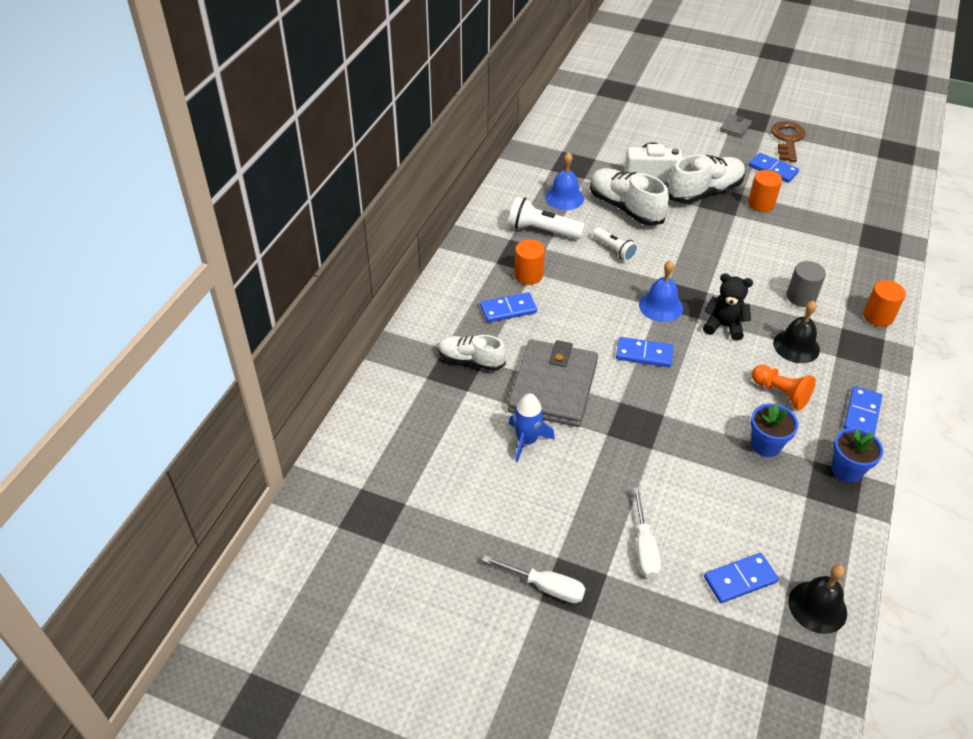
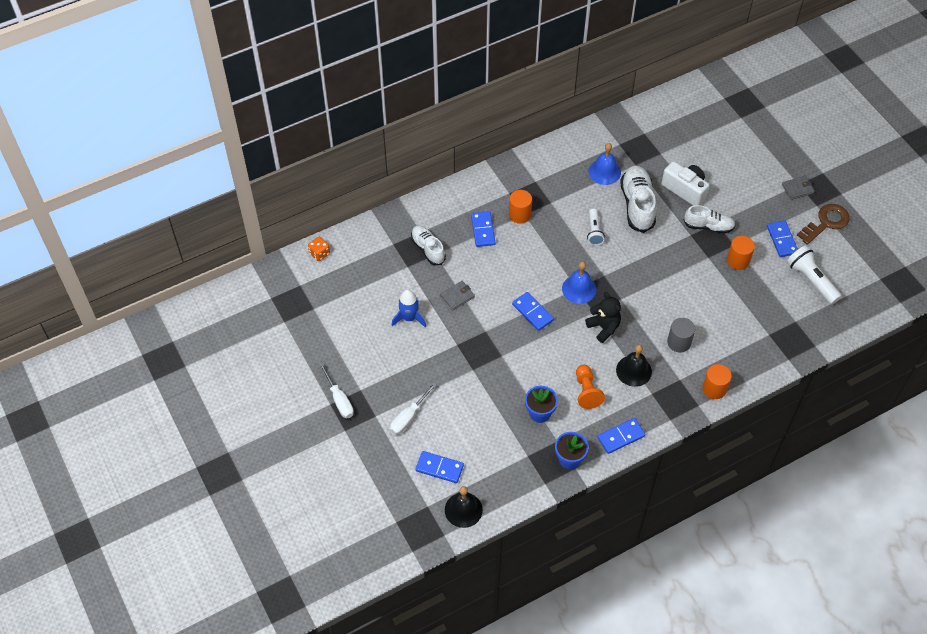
camera: 40 degrees right, 10 degrees up
(350, 439) = (319, 253): none -> orange dice
(508, 309) = (483, 230): blue domino -> blue domino turned 60 degrees clockwise
(542, 231) = (562, 188): white flashlight -> white flashlight (811, 280)
(553, 386) = (457, 296): grey wallet -> grey wallet, size x0.42
(704, 191) = (708, 226): white shoe -> white shoe, size x0.65

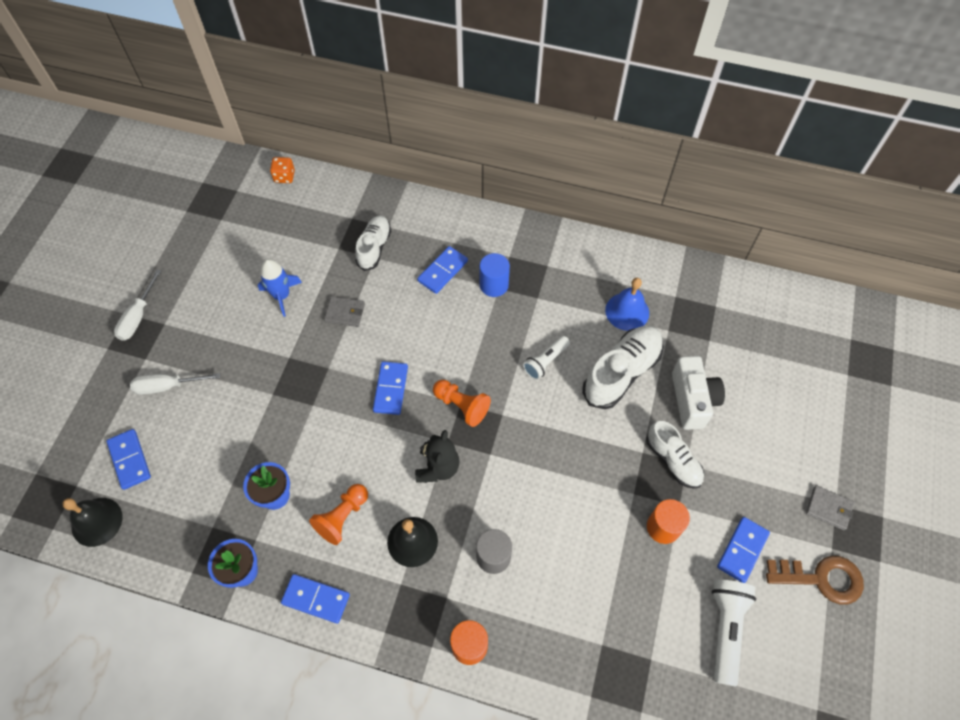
camera: 45 degrees right, 5 degrees up
(519, 214) = (494, 285): orange cylinder -> blue cylinder
(579, 289) = (461, 406): blue bell -> orange pawn

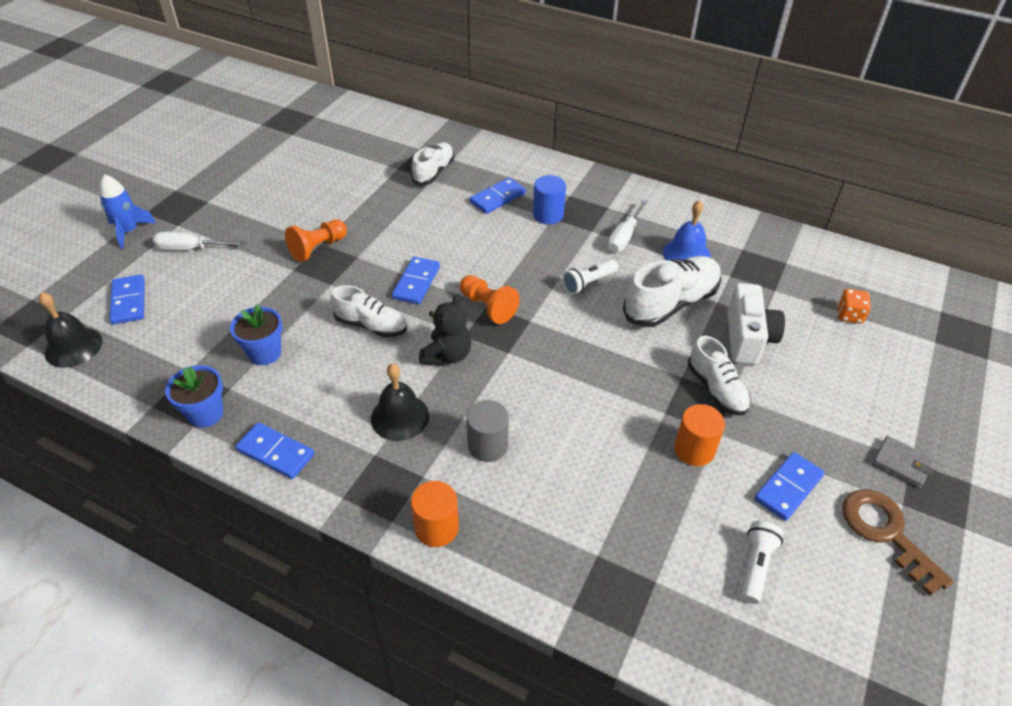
camera: 10 degrees right, 15 degrees down
(138, 317) = (184, 193): white screwdriver -> white screwdriver (624, 236)
(281, 296) = (329, 196): blue rocket -> blue rocket (129, 231)
(284, 177) = (363, 112): orange dice -> orange dice (849, 315)
(342, 517) = (330, 383): orange pawn -> orange pawn (318, 248)
(345, 313) = (388, 216): grey wallet -> none
(362, 446) = (371, 325): none -> white shoe
(725, 629) = (756, 566): white flashlight -> white flashlight, size x0.65
(821, 578) = (886, 533): brown key -> brown key turned 135 degrees counterclockwise

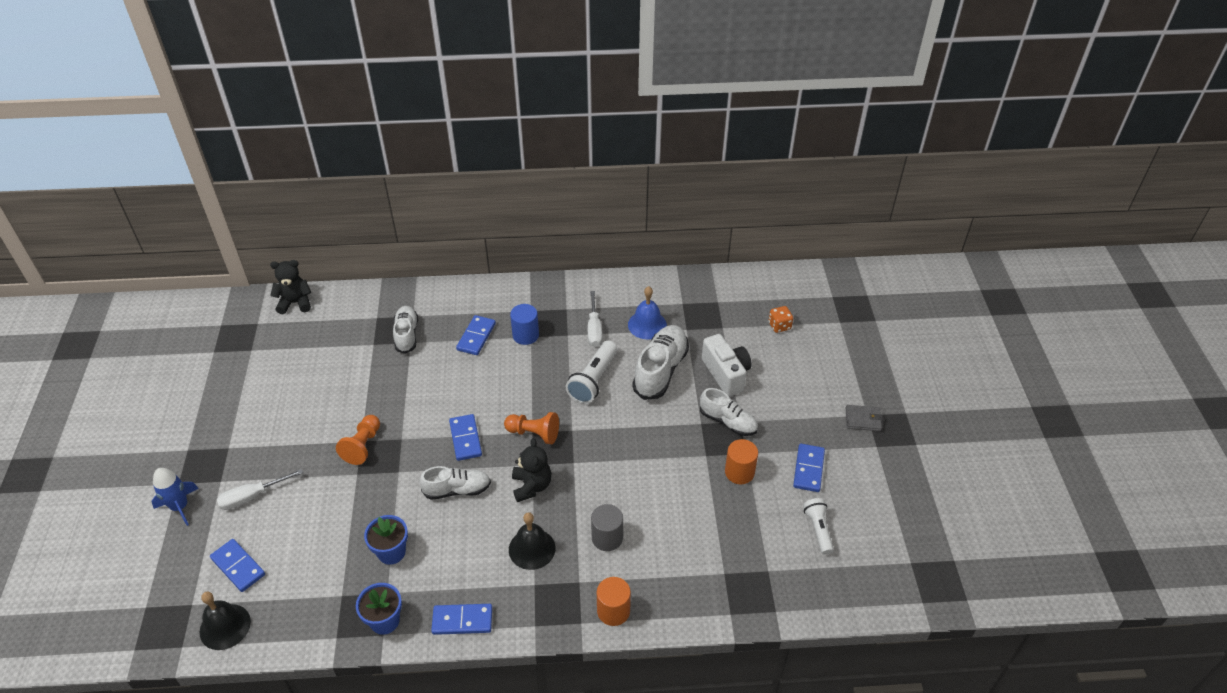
camera: 30 degrees left, 0 degrees up
(358, 112) = (295, 303): none -> black teddy bear
(588, 283) = (593, 380): white flashlight -> white flashlight, size x1.54
(886, 533) = (877, 470): brown key -> none

